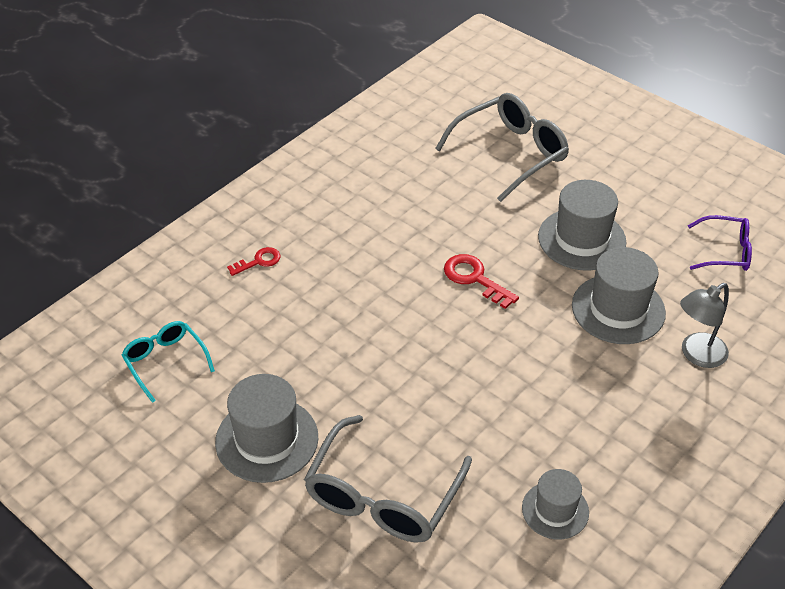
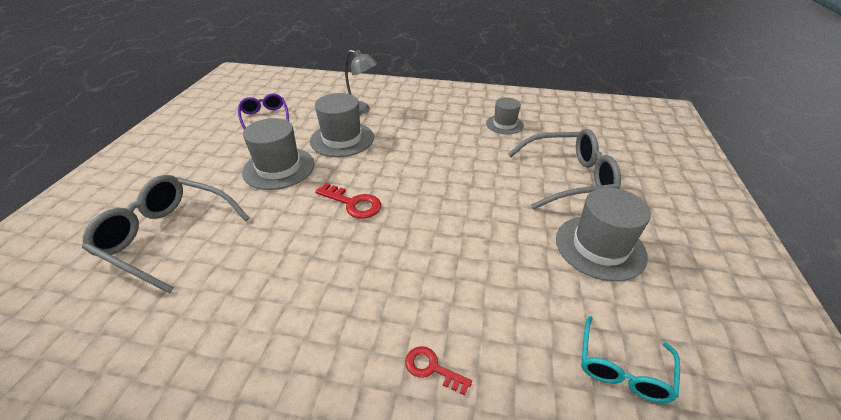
camera: 120 degrees left, 5 degrees down
(475, 278) = (353, 203): red key -> red key turned 75 degrees counterclockwise

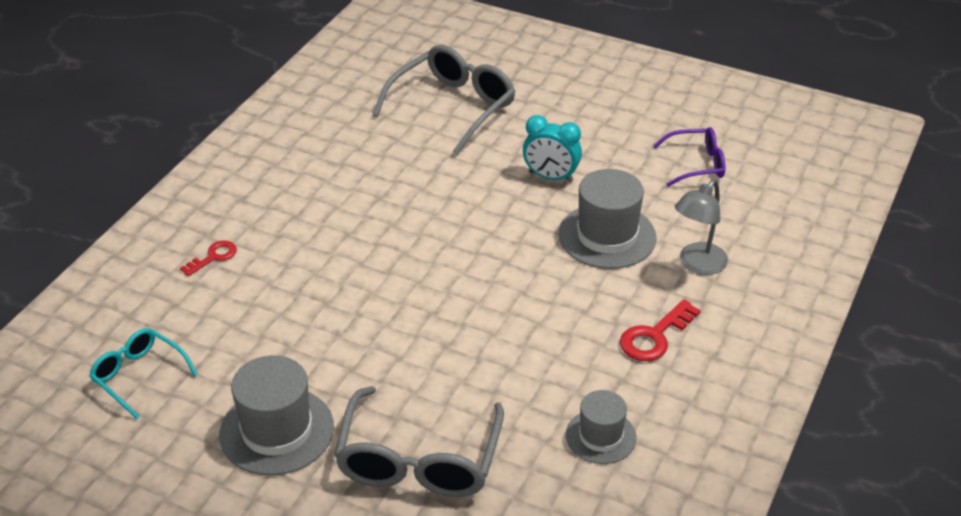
camera: 105 degrees right, 0 degrees up
(279, 168) = (551, 177): grey hat -> turquoise clock
(353, 203) = (452, 233): red key -> red key (654, 336)

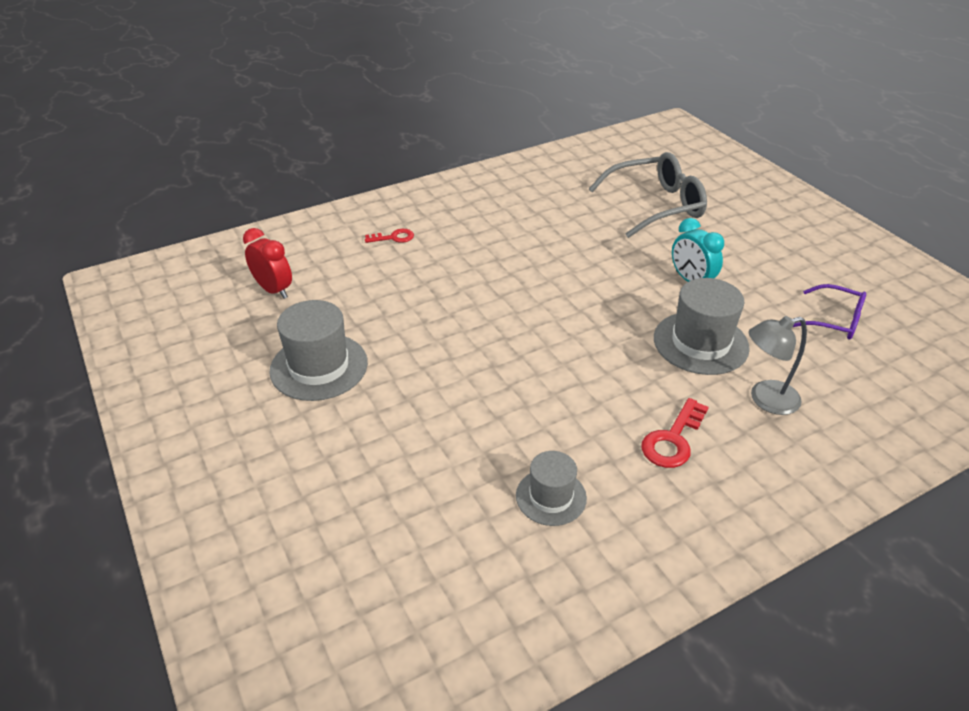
camera: 35 degrees right, 0 degrees up
(138, 376) = (274, 290): turquoise glasses -> red clock
(419, 460) = (392, 438): grey glasses -> none
(654, 336) = (673, 439): red key -> red key turned 45 degrees counterclockwise

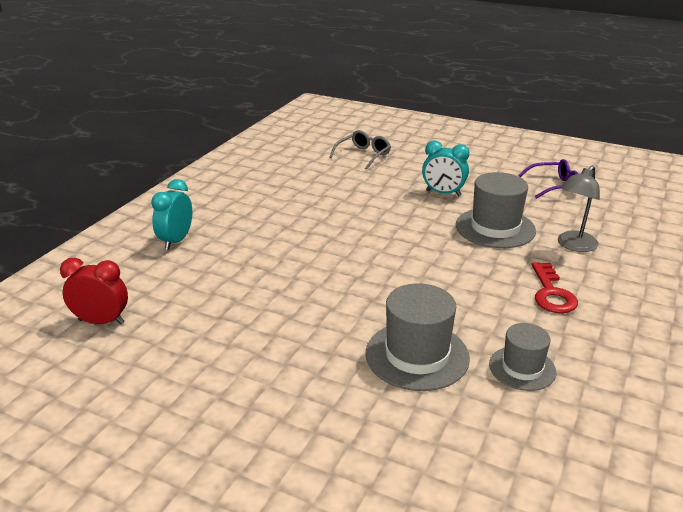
camera: 35 degrees left, 10 degrees down
(319, 367) = (222, 363): grey hat -> grey hat (417, 355)
(393, 237) = (176, 241): red key -> turquoise clock
(656, 205) = (363, 155): grey glasses -> grey glasses, size x0.58

